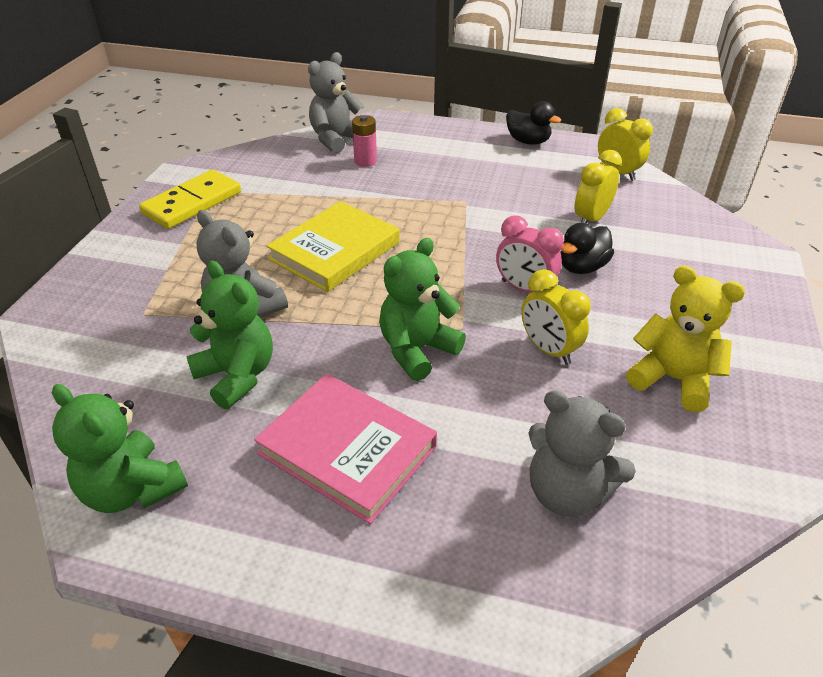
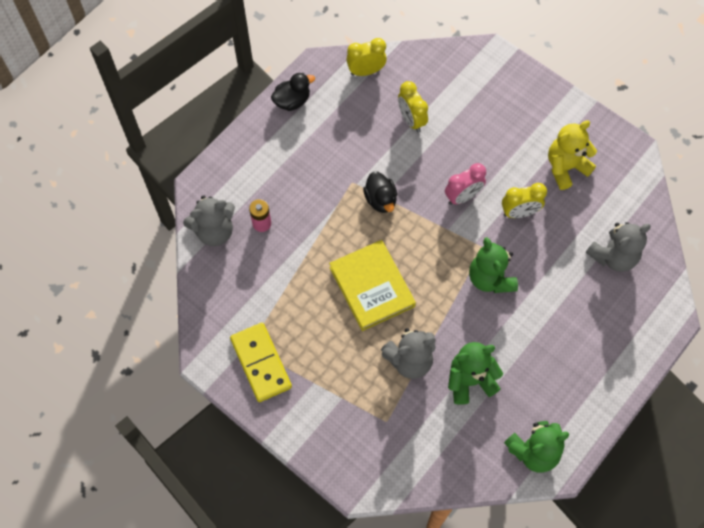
camera: 65 degrees left, 25 degrees up
(336, 139) = (214, 231): grey teddy bear -> grey teddy bear turned 90 degrees counterclockwise
(347, 450) = (549, 341): pink book -> none
(582, 267) = (457, 154): black duck -> black duck (380, 200)

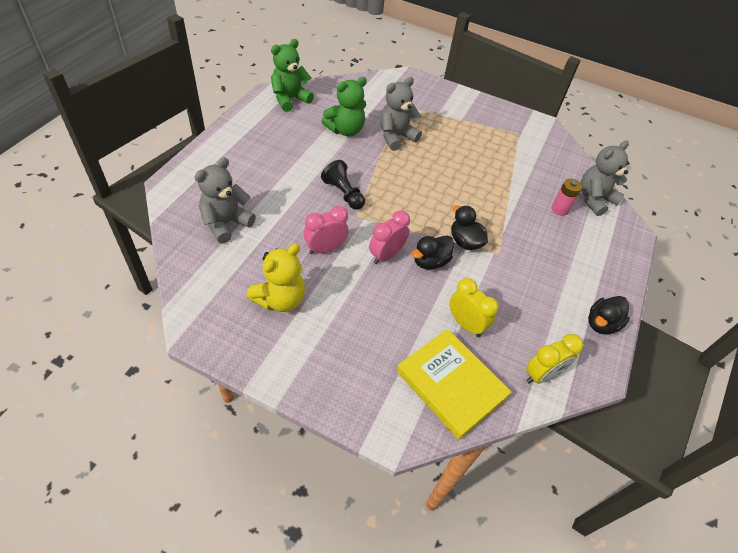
camera: 160 degrees right, 15 degrees down
(261, 363) = (504, 126): yellow domino -> none
(372, 287) = (444, 177): yellow book -> yellow book (451, 384)
(422, 183) = (430, 262): none -> black duck
(490, 278) = (343, 193): green teddy bear -> black pawn
(519, 212) = (325, 248): yellow clock -> pink clock

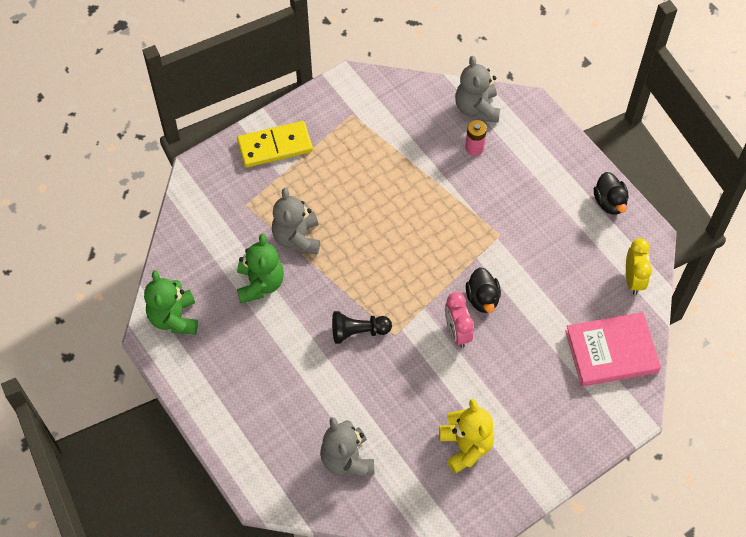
camera: 55 degrees left, 10 degrees up
(325, 248) = (424, 382): pink clock -> none
(451, 384) = (611, 352): yellow book -> pink book
(457, 105) = (275, 146): none -> yellow domino
(465, 242) = (473, 255): black duck -> none
(465, 324) = (561, 308): yellow clock -> none

